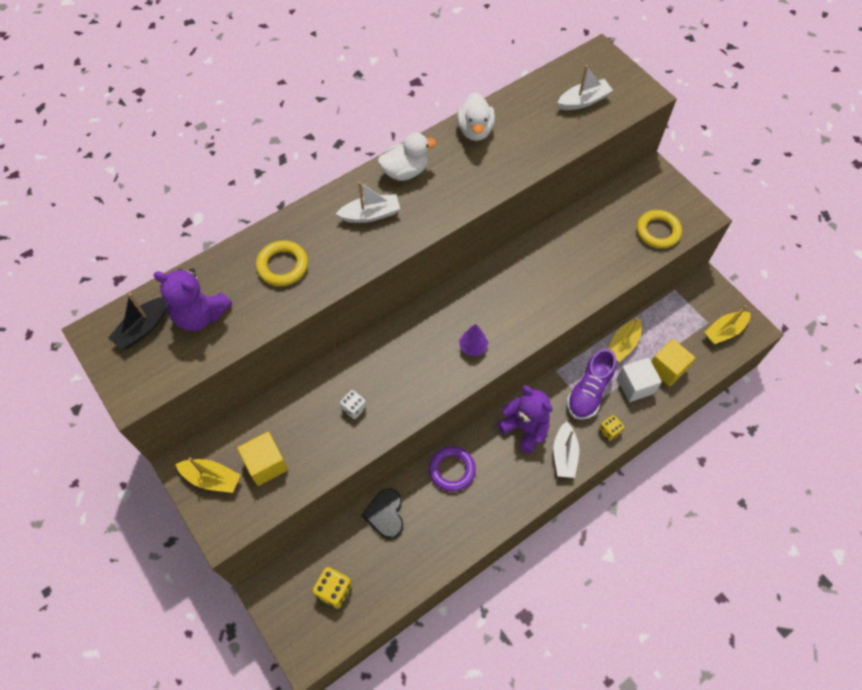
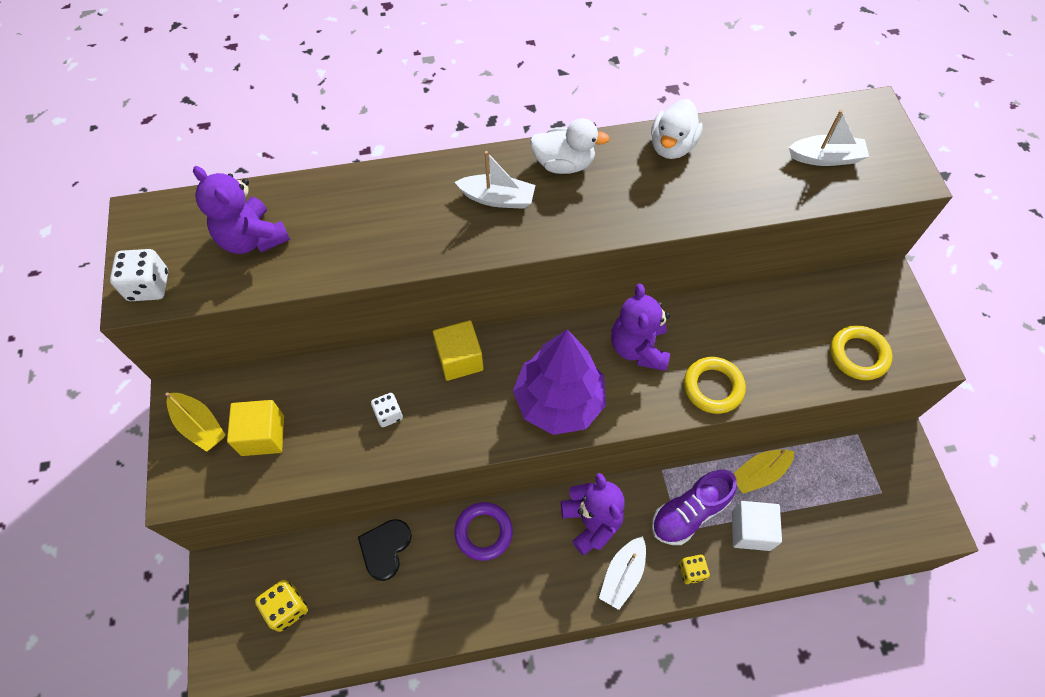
camera: 25 degrees right, 0 degrees up
(138, 382) = (149, 286): none -> white dice
(143, 328) = (188, 229): black boat -> none
(282, 266) = (369, 219): yellow ring -> yellow ring (713, 387)
(473, 347) = (559, 402): purple tree -> purple tree, size x2.46
(509, 286) = (638, 348): none -> purple teddy bear
(667, 369) = (801, 527): yellow cube -> yellow cube (459, 359)
(724, 331) = (899, 513): yellow boat -> none

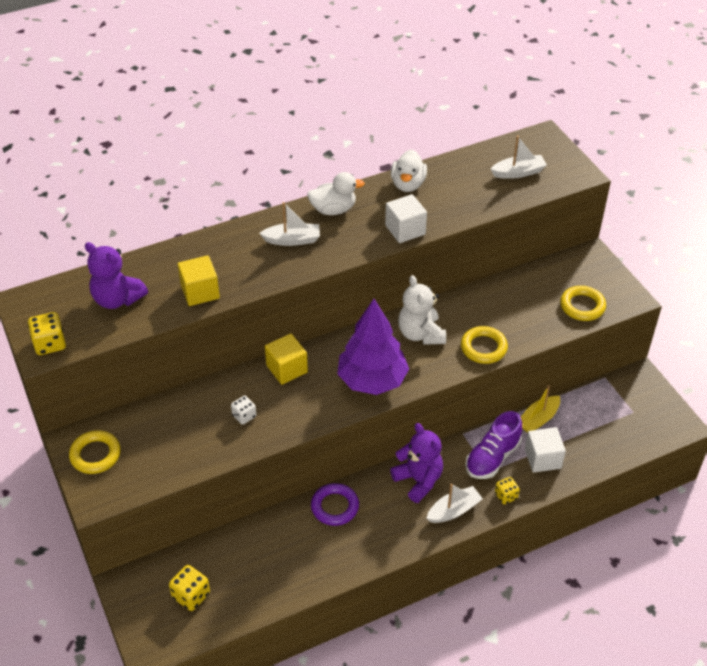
camera: 15 degrees left, 15 degrees down
(149, 286) = (50, 344): white dice -> yellow dice
(200, 426) = (95, 455): yellow boat -> yellow ring
(263, 435) = (149, 450): yellow cube -> yellow cube (200, 292)
(385, 548) = (258, 536): black heart -> none
(622, 575) = (454, 510): white boat -> white boat turned 135 degrees counterclockwise
(638, 348) = (421, 334): purple teddy bear -> white teddy bear
(649, 214) = (405, 230): none -> white cube

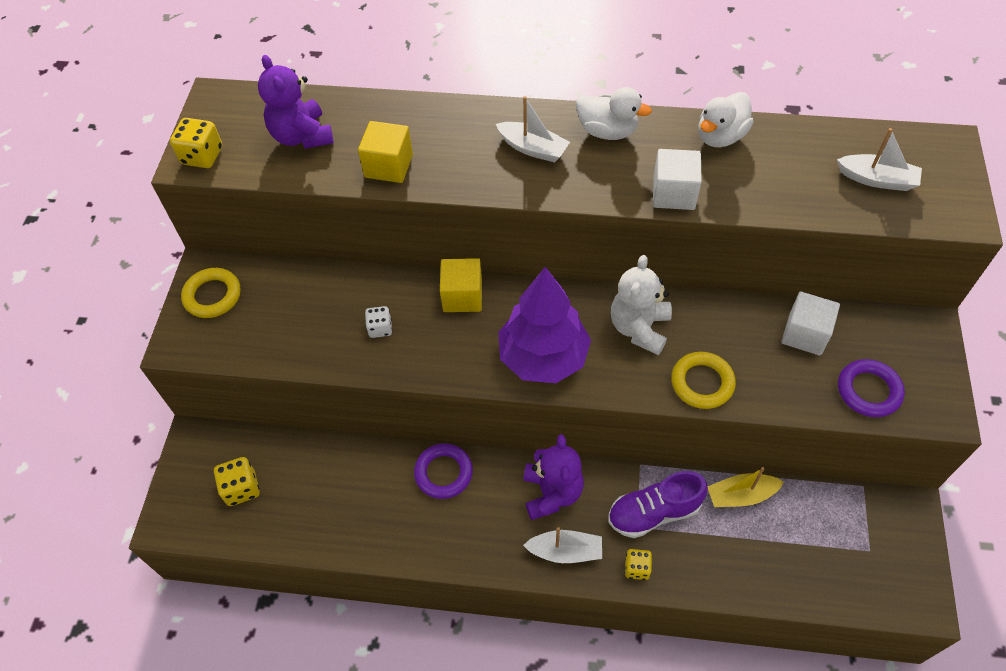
camera: 35 degrees right, 10 degrees up
(542, 458) = (712, 547): white cube -> white cube (805, 334)
(582, 306) = (868, 391): yellow ring -> purple ring

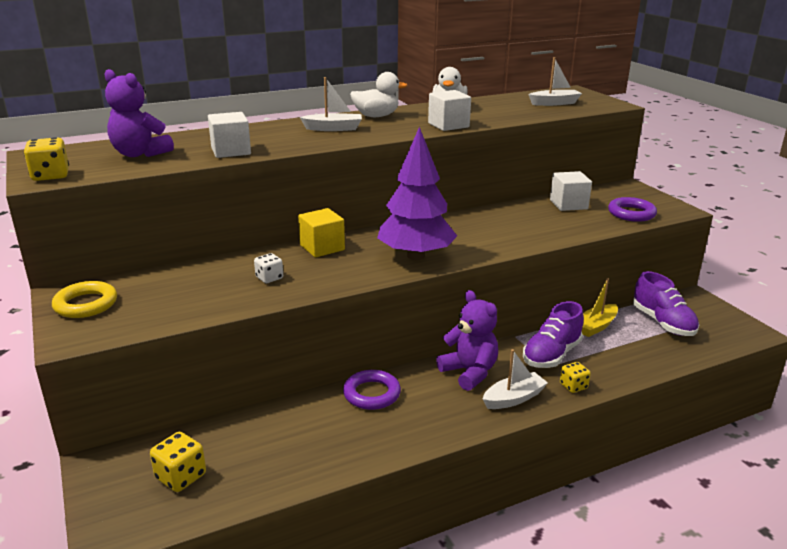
camera: 35 degrees left, 30 degrees down
(388, 166) = (231, 151): yellow cube -> white cube
(639, 328) = (466, 228): white teddy bear -> none
(702, 383) = (535, 236): yellow ring -> none
(825, 530) = (663, 323): none -> purple shoe

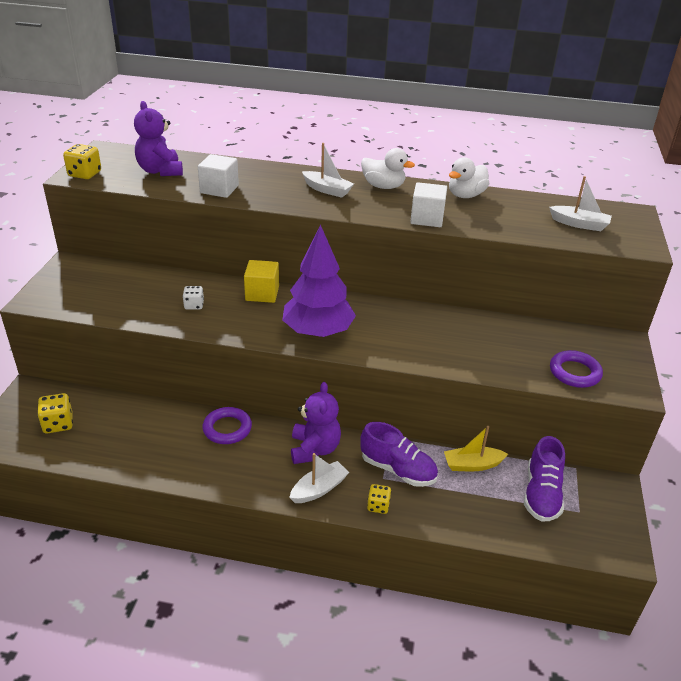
camera: 35 degrees right, 10 degrees up
(86, 304) = (70, 277): yellow ring -> none
(514, 398) = (319, 489): white boat -> white boat turned 45 degrees counterclockwise
(551, 355) = (398, 469): purple shoe -> purple shoe turned 135 degrees counterclockwise
(568, 204) = (526, 336): white cube -> none

